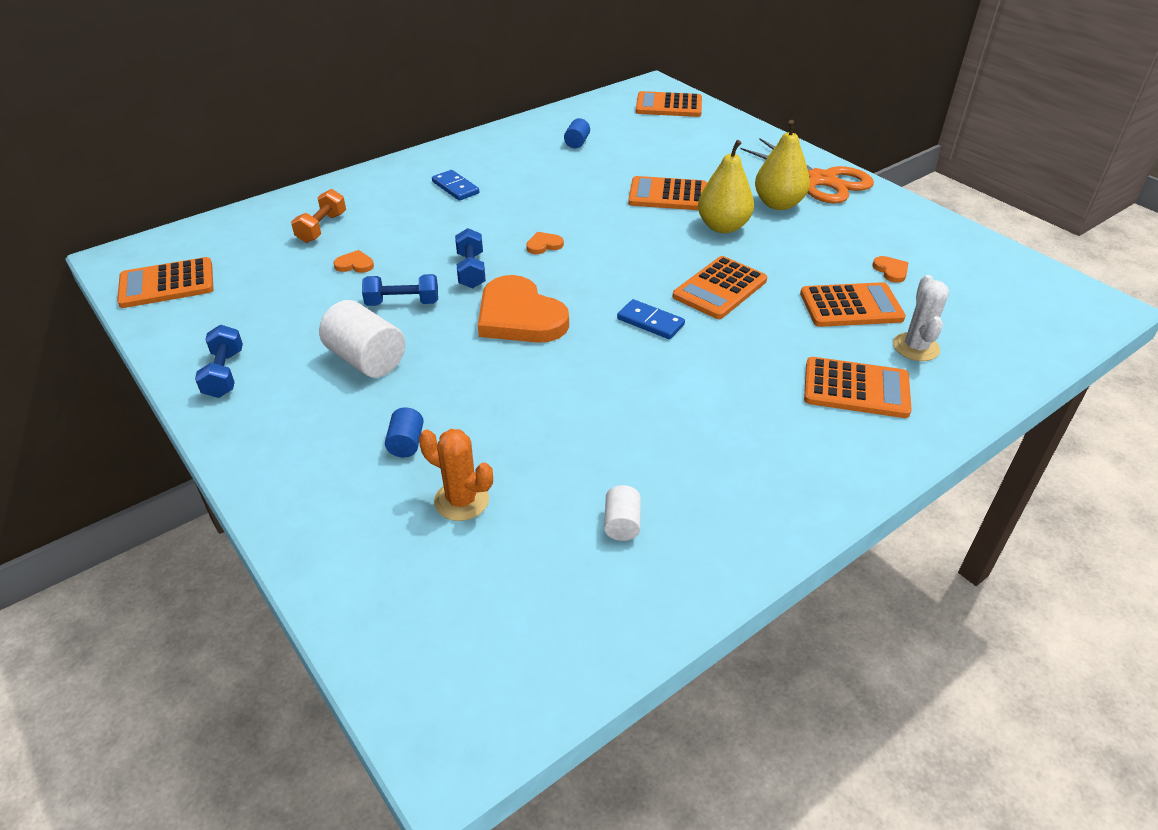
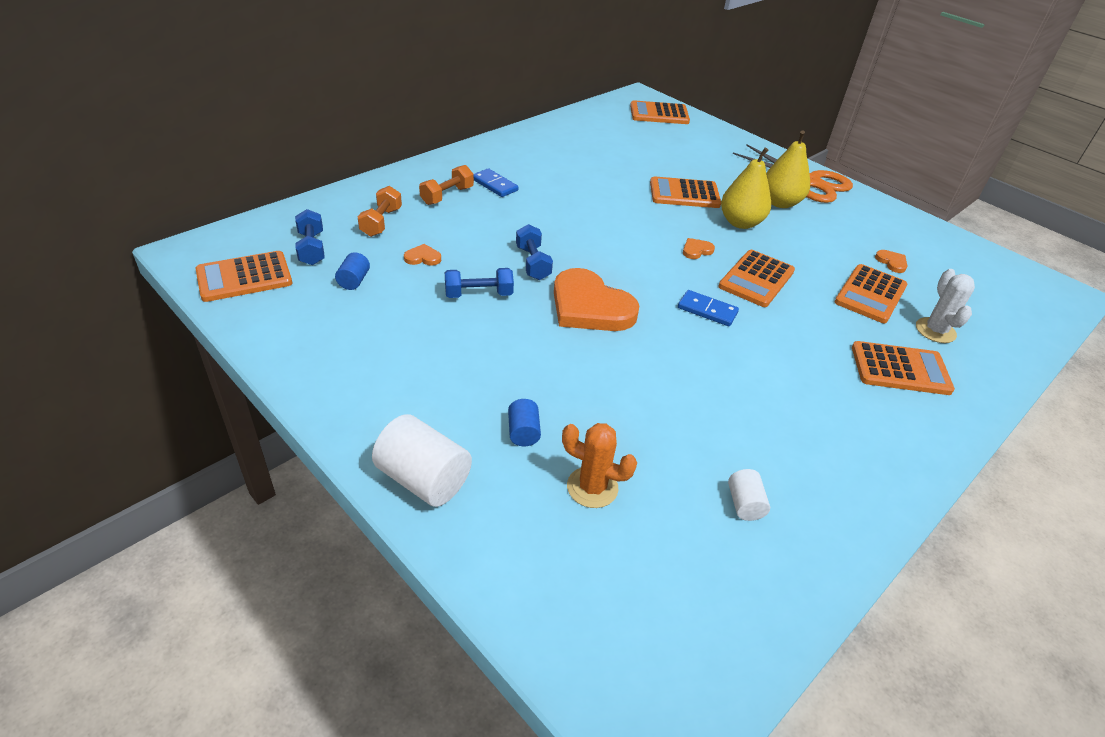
camera: 10 degrees left, 0 degrees up
(224, 374) = (327, 367): blue dumbbell -> blue dumbbell (311, 248)
(367, 359) = (461, 350): white cylinder -> white cylinder (423, 479)
(400, 199) = (447, 196): none -> orange dumbbell
(544, 245) = (591, 239): orange heart -> orange heart (696, 250)
(577, 143) = (590, 145): blue cylinder -> blue cylinder (354, 281)
(851, 306) = (870, 294): orange calculator -> orange calculator turned 135 degrees clockwise

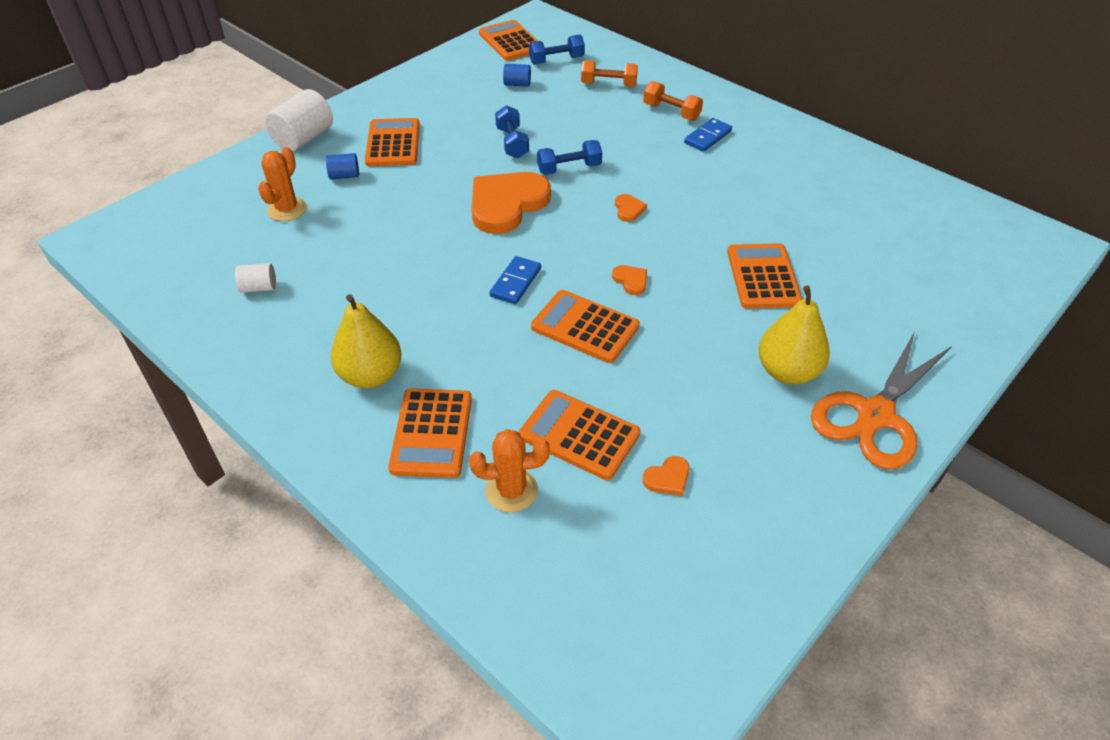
camera: 90 degrees right, 5 degrees up
(423, 257) = (560, 110): orange heart -> orange heart (628, 209)
(659, 114) = (1000, 261): orange calculator -> orange calculator (393, 143)
(740, 223) = (711, 324): yellow pear -> yellow pear (371, 375)
(935, 330) = (511, 490): white cactus -> orange cactus

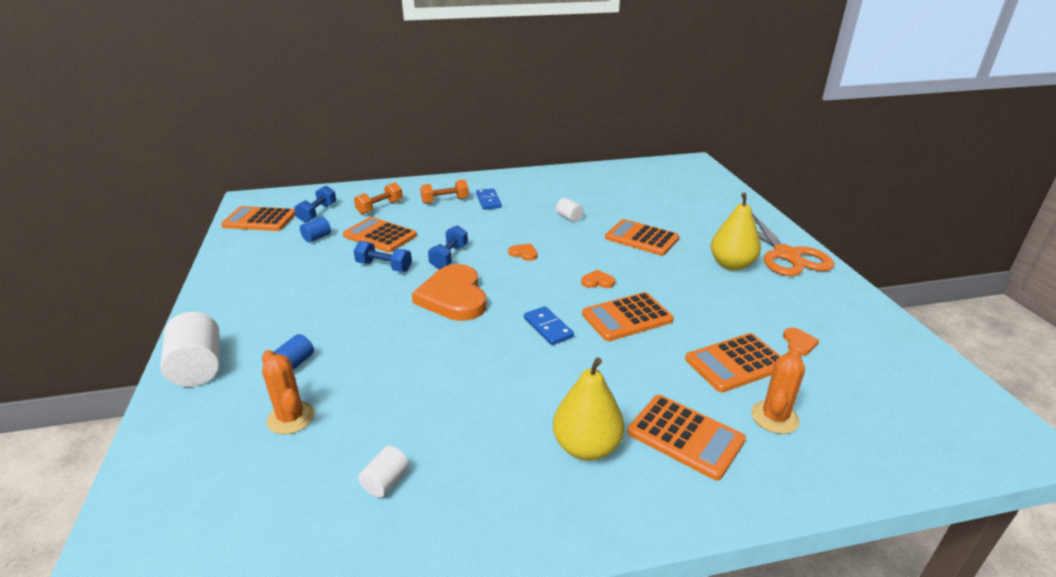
camera: 55 degrees left, 15 degrees down
(393, 143) = (293, 320): orange calculator -> orange calculator (380, 236)
(743, 206) = (569, 217): none -> white cylinder

